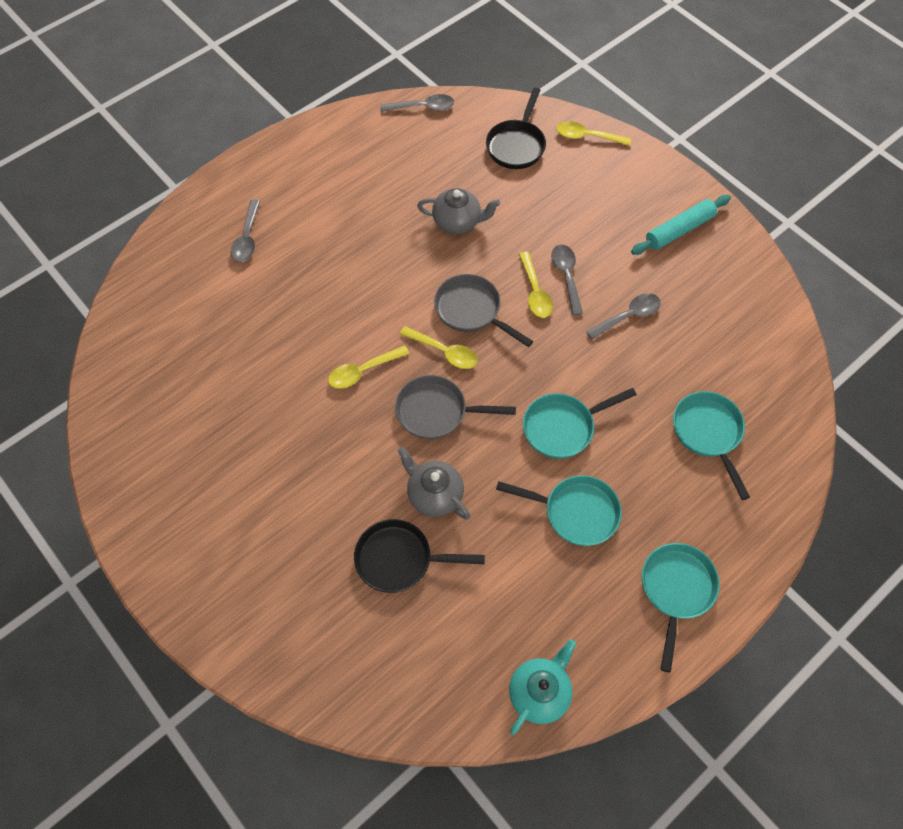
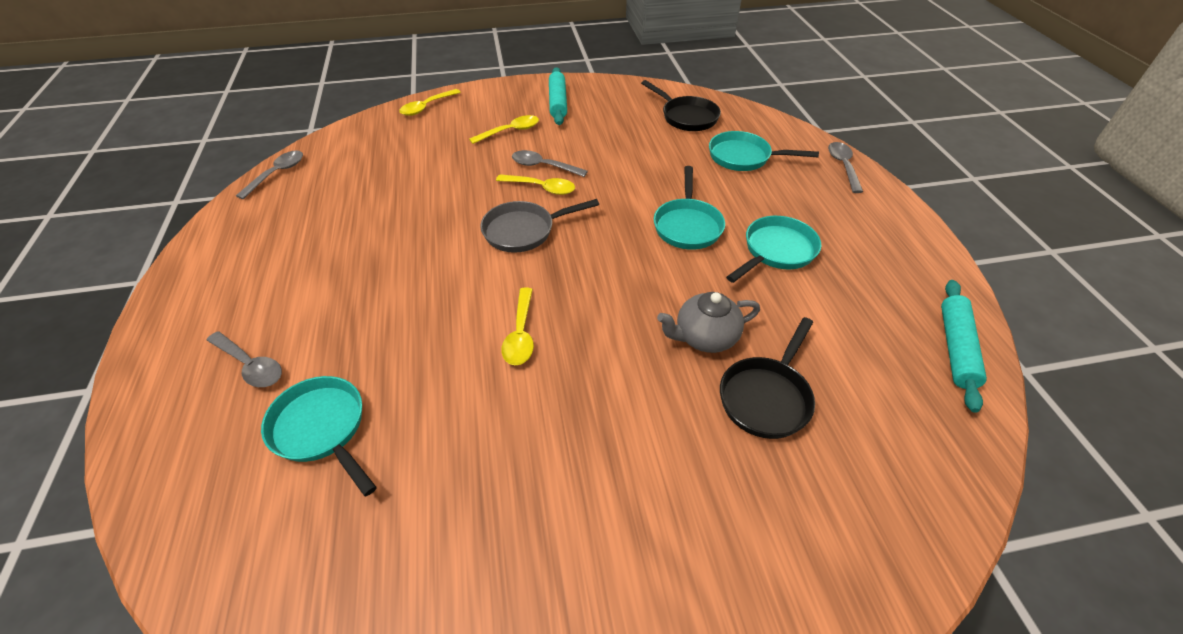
camera: 60 degrees left, 15 degrees down
(436, 411) = (612, 297): grey pan -> none
(444, 352) = (551, 266): yellow spoon -> yellow spoon (510, 131)
(457, 222) = (423, 202): grey teapot -> none
(516, 145) = (388, 141): black pan -> black pan (686, 117)
(539, 693) = (956, 348): turquoise teapot -> turquoise rolling pin
(628, 316) = (610, 152): grey spoon -> grey spoon (843, 166)
(676, 590) = (876, 226): turquoise pan -> turquoise pan (322, 429)

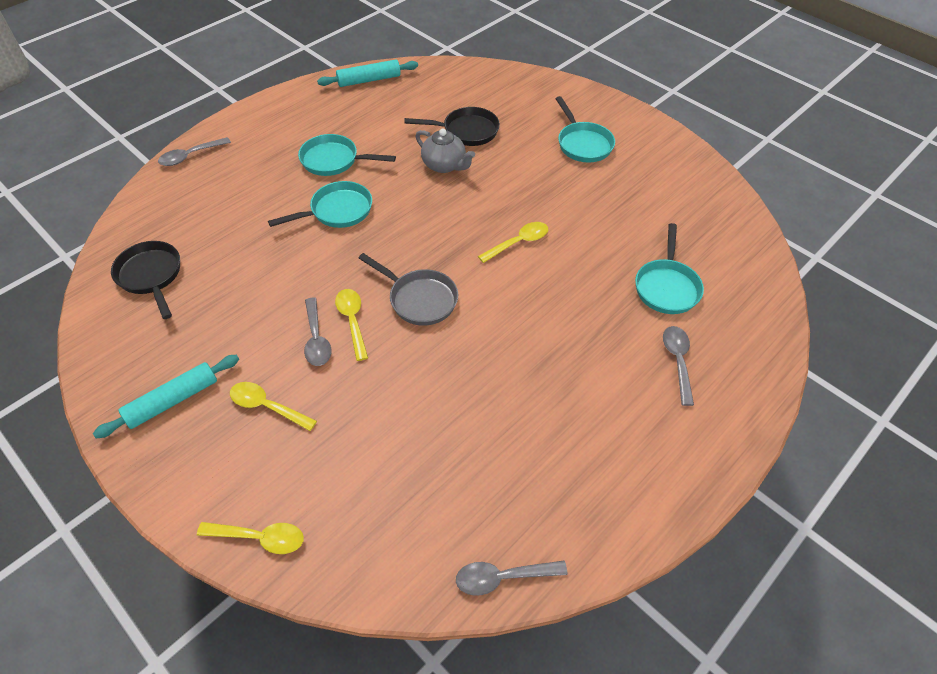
camera: 125 degrees left, 5 degrees up
(686, 117) = (151, 276): black pan -> black pan turned 45 degrees counterclockwise
(743, 157) = (210, 213): turquoise pan -> turquoise pan (583, 144)

